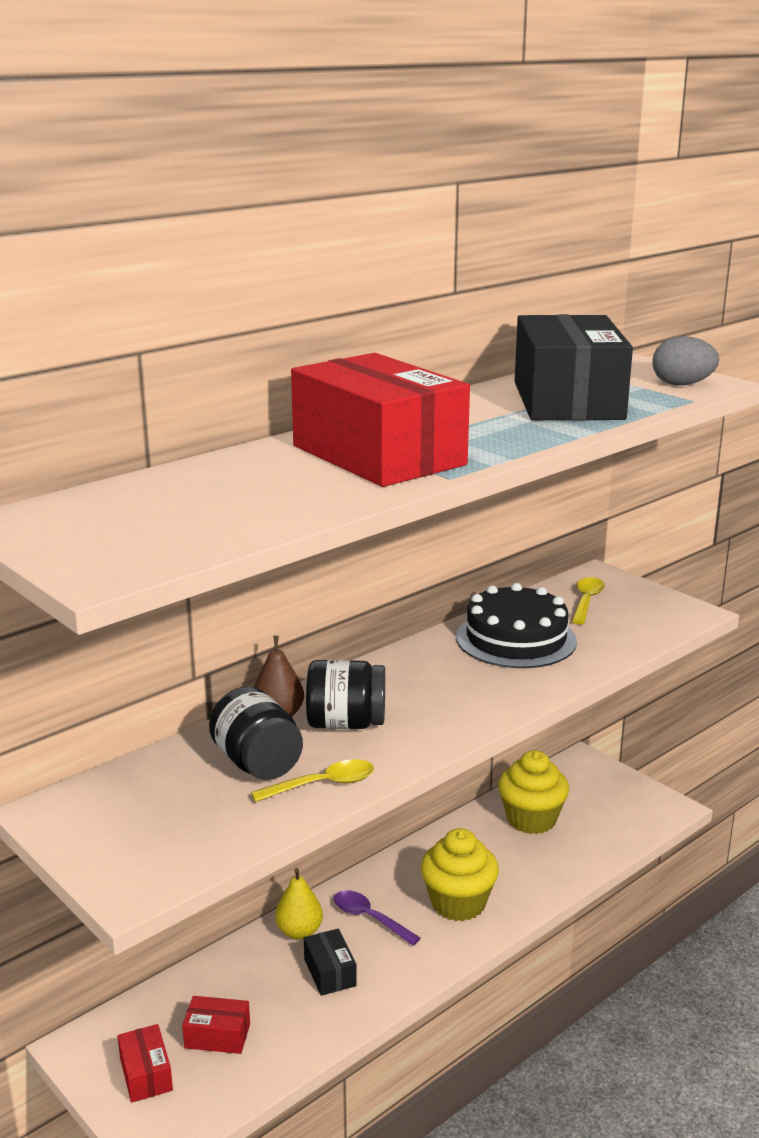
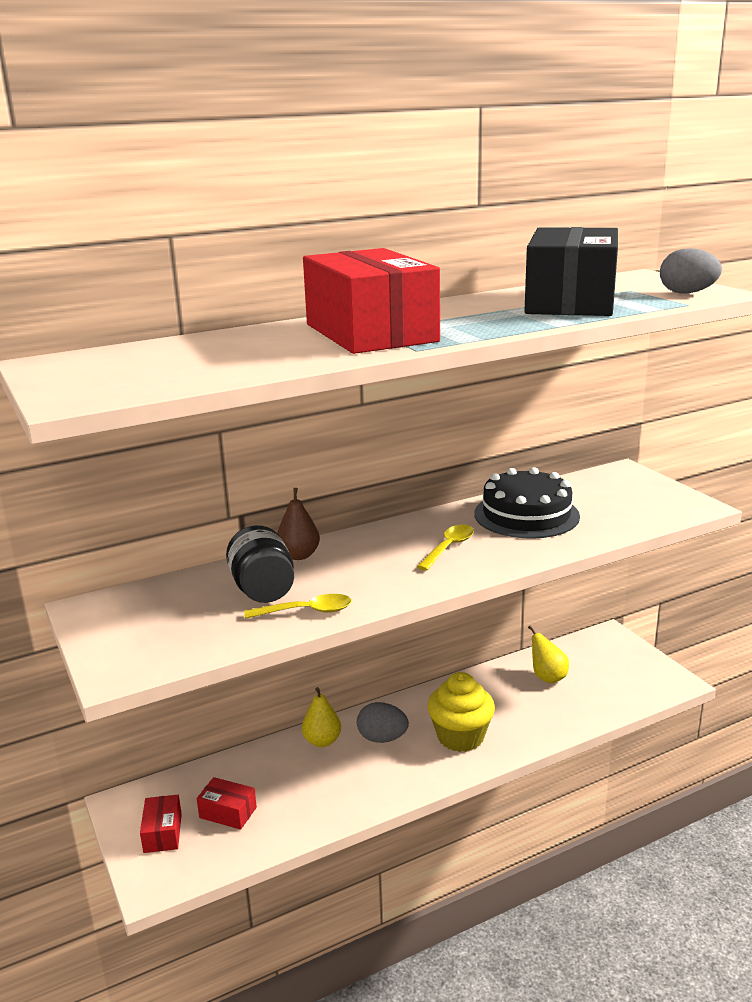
camera: 15 degrees right, 0 degrees up
(330, 972) = (334, 777): black box -> none
(346, 723) = (349, 567): black jar -> none
(369, 918) = (382, 738): purple spoon -> grey egg
(531, 819) = (547, 677): yellow cupcake -> yellow pear
(586, 601) = (603, 490): yellow spoon -> yellow spoon (449, 547)

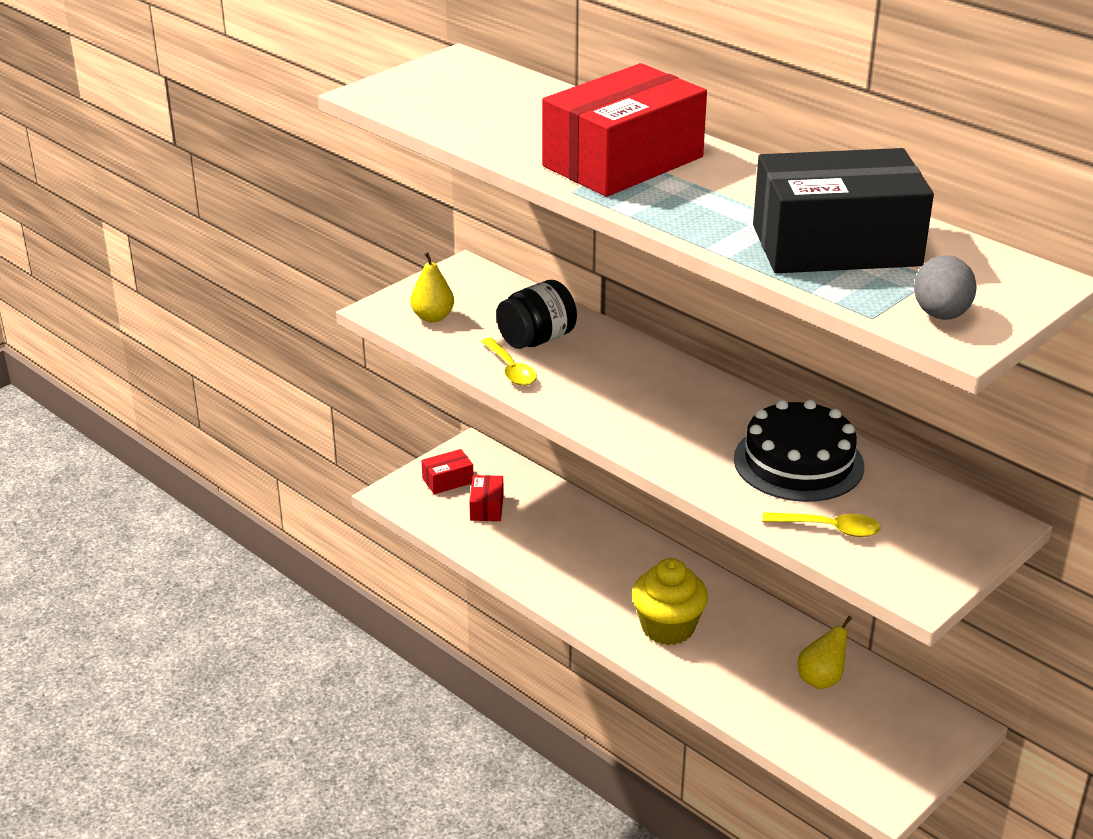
camera: 70 degrees right, 10 degrees up
(299, 555) = (612, 342): brown pear -> none
(322, 741) = (609, 535): yellow pear -> yellow pear (432, 317)
(382, 738) = (635, 573): grey egg -> none
(449, 547) = (681, 423): yellow spoon -> yellow spoon (829, 528)

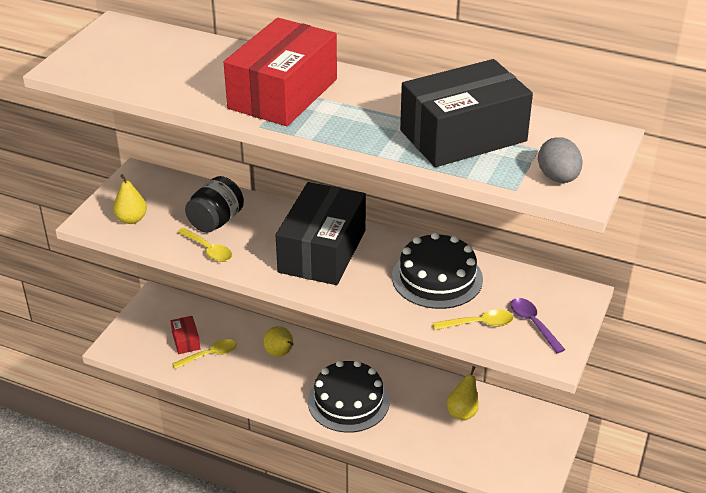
camera: 20 degrees left, 5 degrees up
(448, 480) = (149, 326): red box -> none
(509, 530) = (210, 355): none -> yellow spoon
(602, 549) = (280, 353): none -> yellow pear
(657, 400) = (322, 251): none -> black box
(668, 627) = (348, 401): yellow cupcake -> black cake
(907, 545) = (533, 324): none -> purple spoon

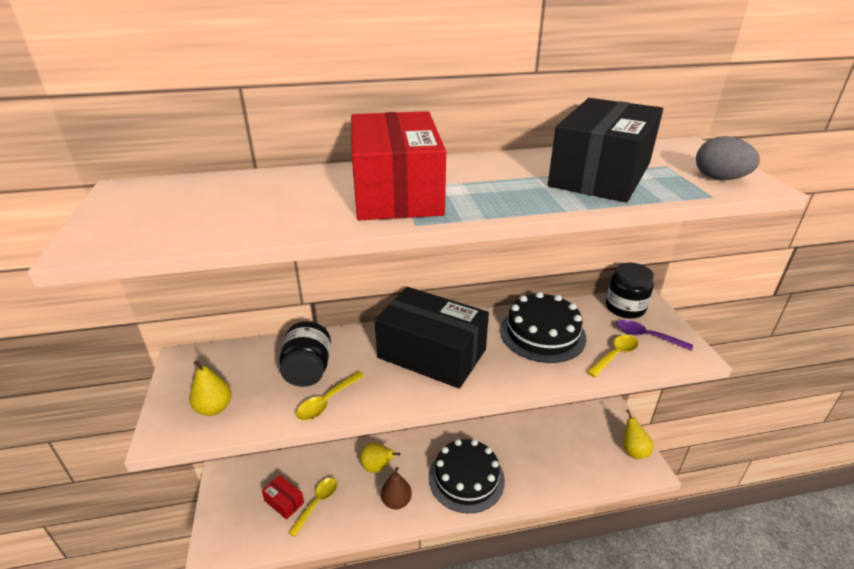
camera: 35 degrees left, 5 degrees down
(208, 250) = (327, 402): yellow spoon -> yellow spoon turned 120 degrees clockwise
(273, 386) = (396, 501): none -> brown pear
(322, 251) = (432, 354): black box -> black box turned 45 degrees counterclockwise
(462, 412) = (550, 439): yellow pear -> yellow pear (633, 451)
(550, 292) = (625, 308): none -> black jar

